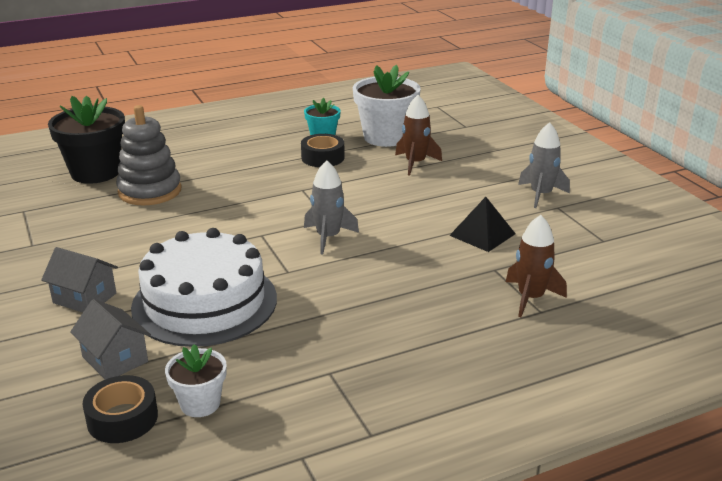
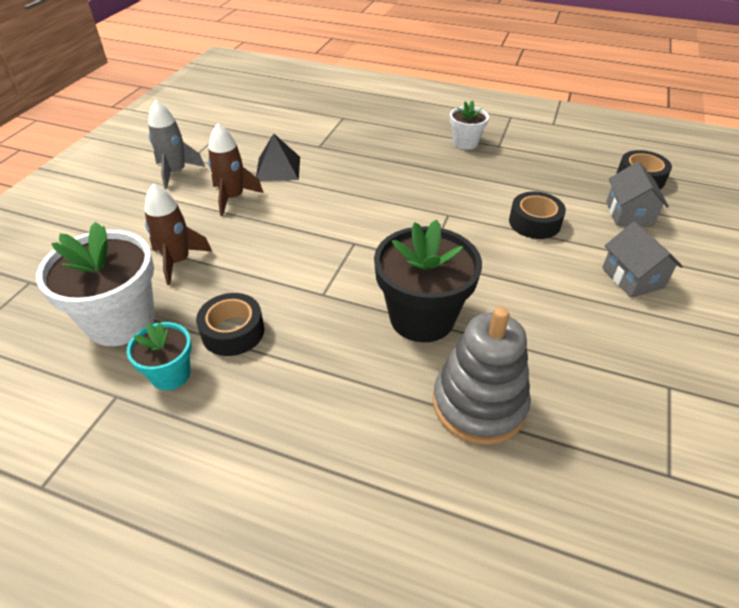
camera: 135 degrees left, 15 degrees up
(95, 172) = (525, 515): black flower pot -> black flower pot (422, 317)
(200, 403) = (588, 165): white flower pot -> white flower pot (465, 143)
(204, 302) = (534, 222): white cake -> black tape
(328, 237) = (380, 226): grey rocket -> none
(530, 298) = (334, 124): brown rocket -> brown rocket (233, 198)

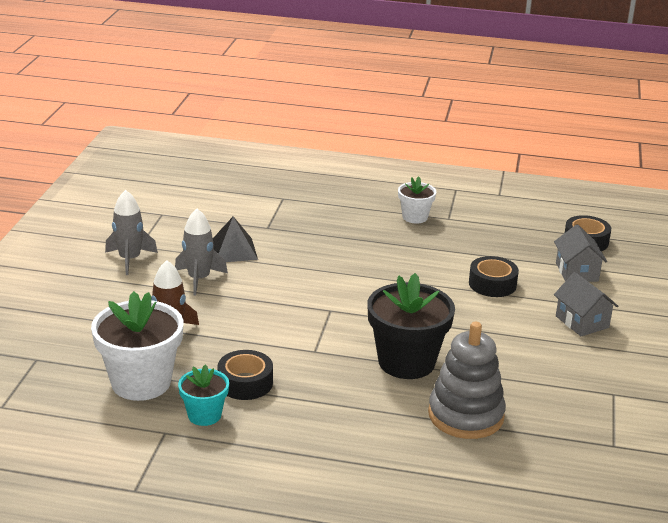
camera: 10 degrees left, 15 degrees down
(233, 198) = (199, 279): brown rocket -> grey rocket

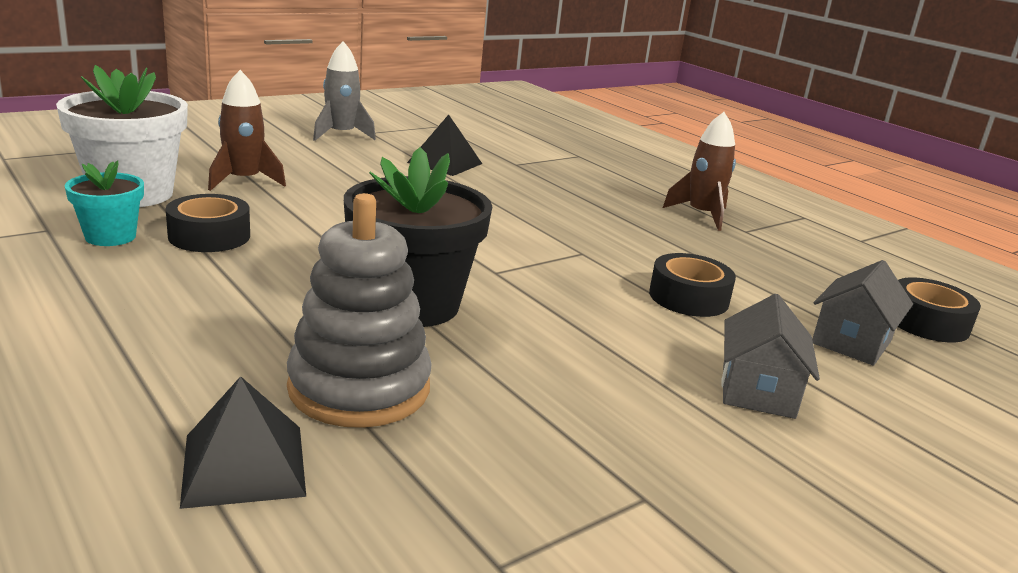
camera: 40 degrees right, 5 degrees down
(199, 279) = (365, 165): grey rocket -> none
(415, 217) = (702, 215): white flower pot -> brown rocket
(492, 470) = (244, 464): none -> black pyramid

